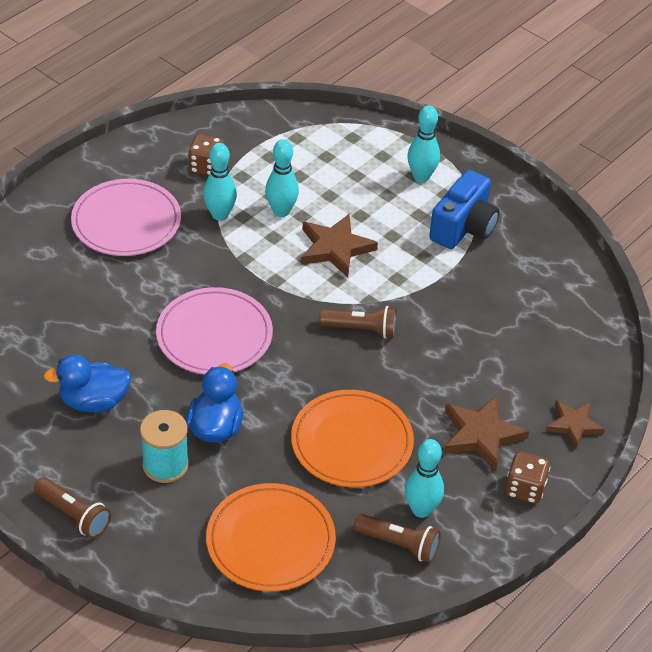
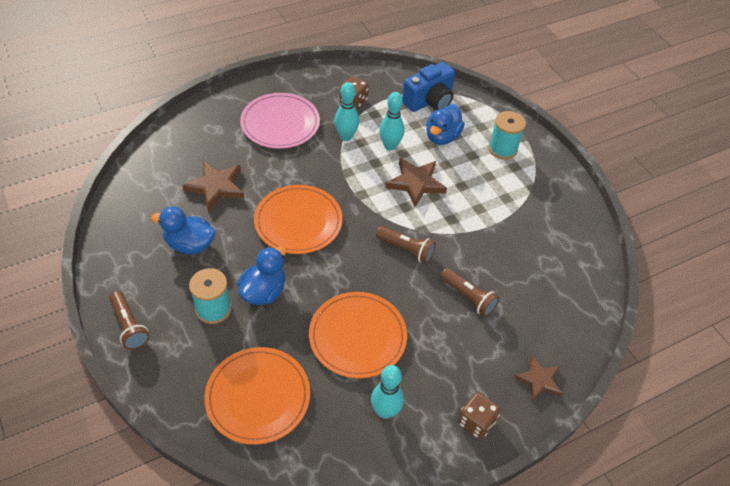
camera: 20 degrees right, 5 degrees up
(214, 335) = (298, 221): pink plate -> orange plate
(340, 182) = (442, 137): none -> blue duck
(399, 544) = (354, 435): brown flashlight -> brown flashlight (468, 297)
(421, 177) = (502, 149): turquoise bowling pin -> turquoise spool
(463, 227) = (518, 195): blue camera -> blue camera (429, 101)
(481, 435) = (460, 363): brown star -> brown star (216, 187)

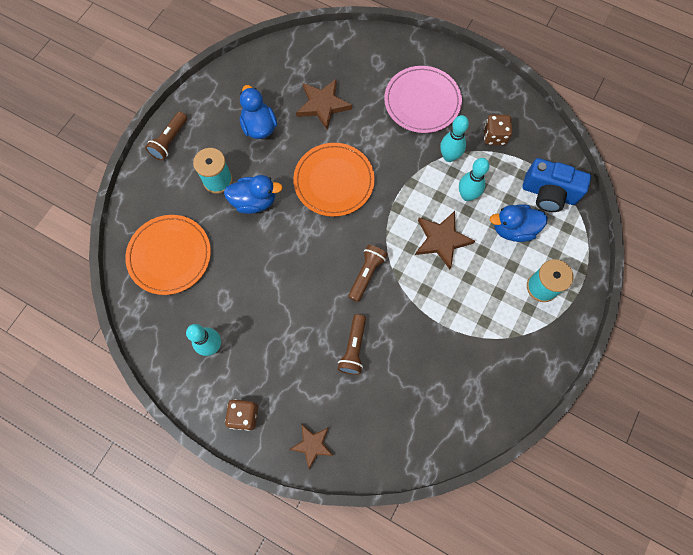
camera: 60 degrees right, 20 degrees up
(357, 336) = (260, 289): orange plate -> none
(406, 249) = (366, 274): brown flashlight -> brown flashlight turned 150 degrees counterclockwise

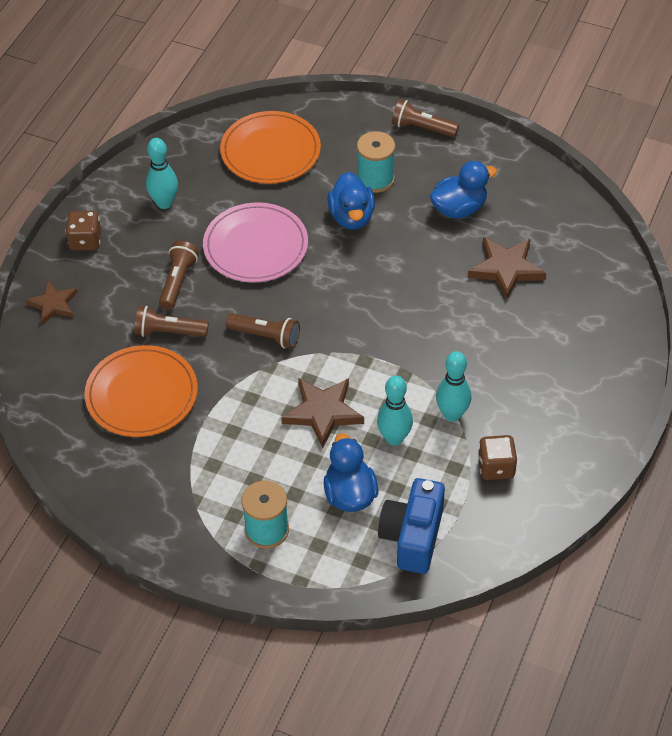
camera: 85 degrees right, 20 degrees down
(301, 338) = (178, 281): none -> brown flashlight
(334, 181) = (392, 291): orange plate -> orange plate (142, 394)
(422, 101) = (536, 378): pink plate -> pink plate (255, 246)

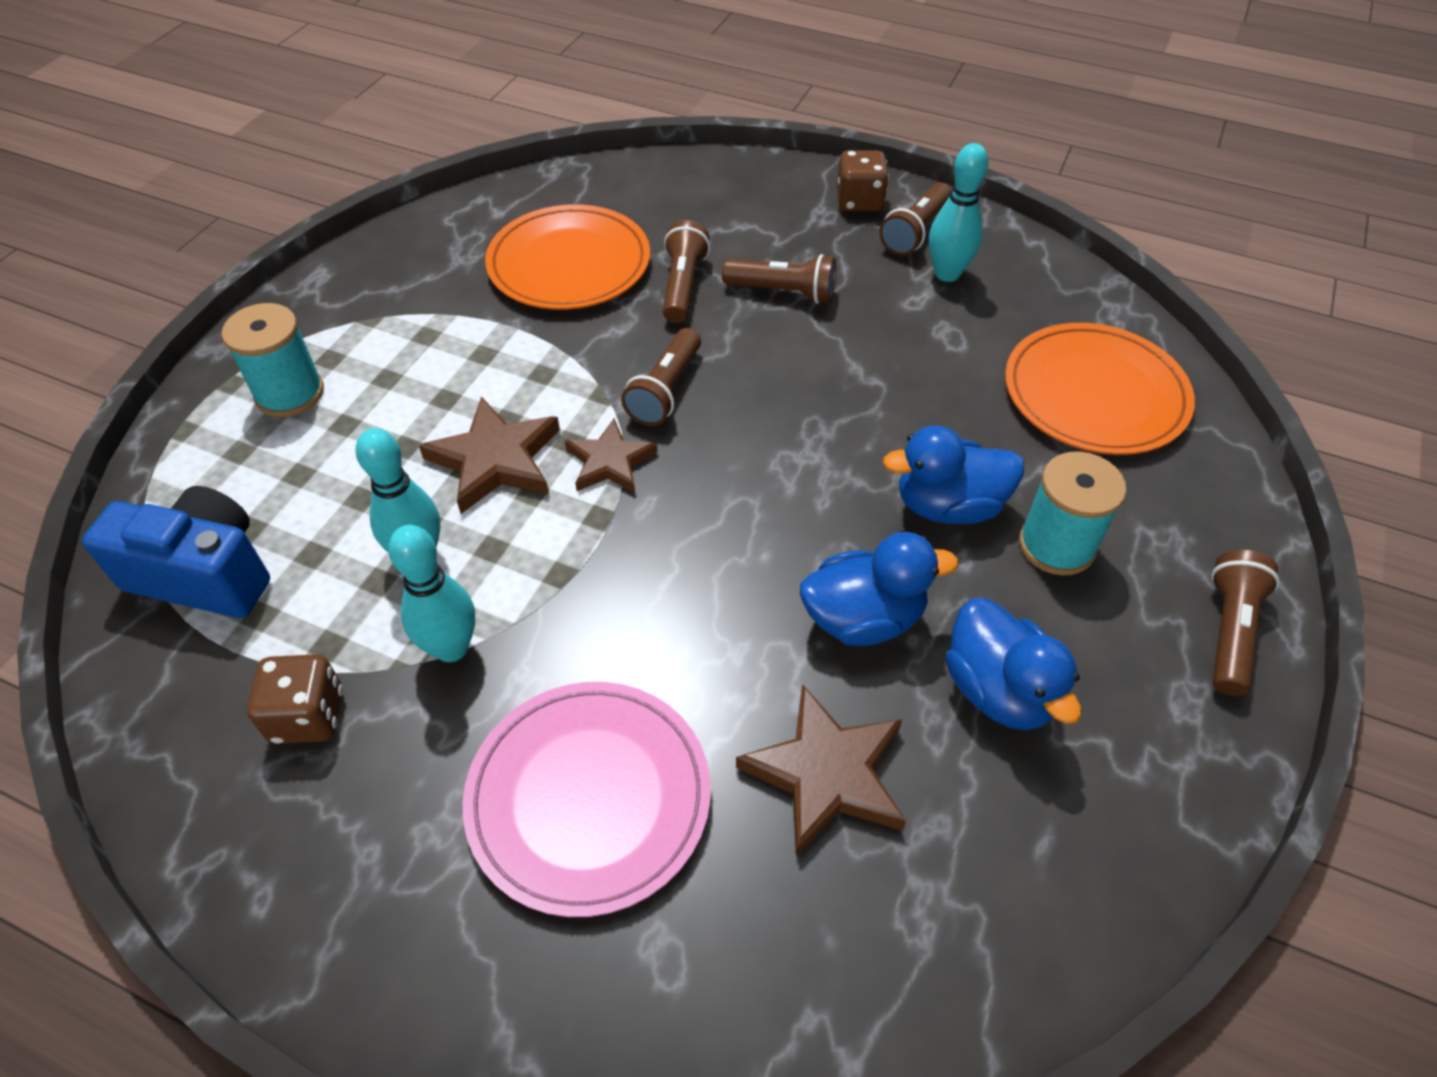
camera: 90 degrees right, 0 degrees up
(53, 304) = (740, 180): brown star -> brown star (610, 461)
(121, 215) = (915, 232): none -> brown flashlight
(255, 246) = (863, 377): pink plate -> pink plate (589, 798)
(350, 494) = (320, 492): blue duck -> blue duck (863, 618)

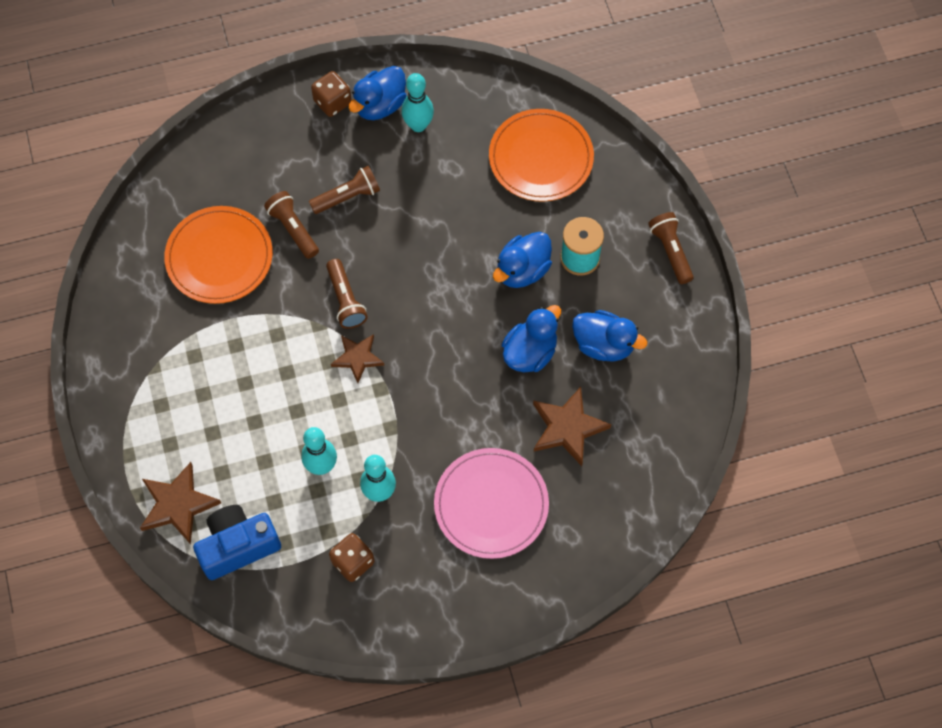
camera: 40 degrees left, 15 degrees up
(290, 393) = (165, 438): turquoise spool -> none
(495, 460) = (305, 396): brown star -> brown star (178, 505)
(915, 232) = (380, 105): brown flashlight -> blue duck

